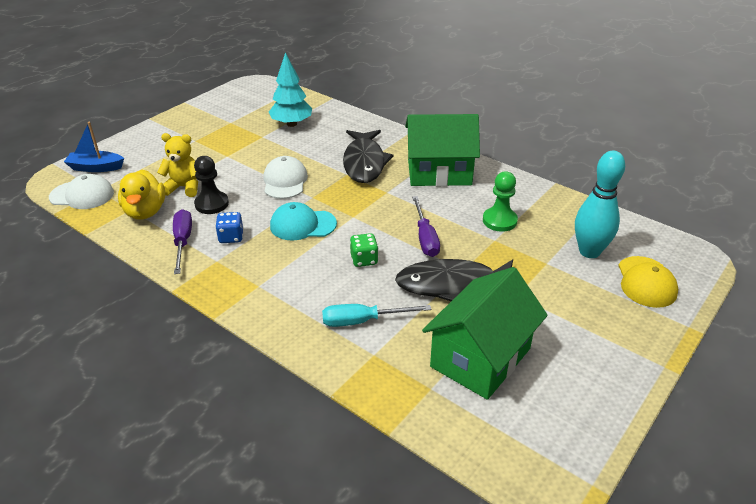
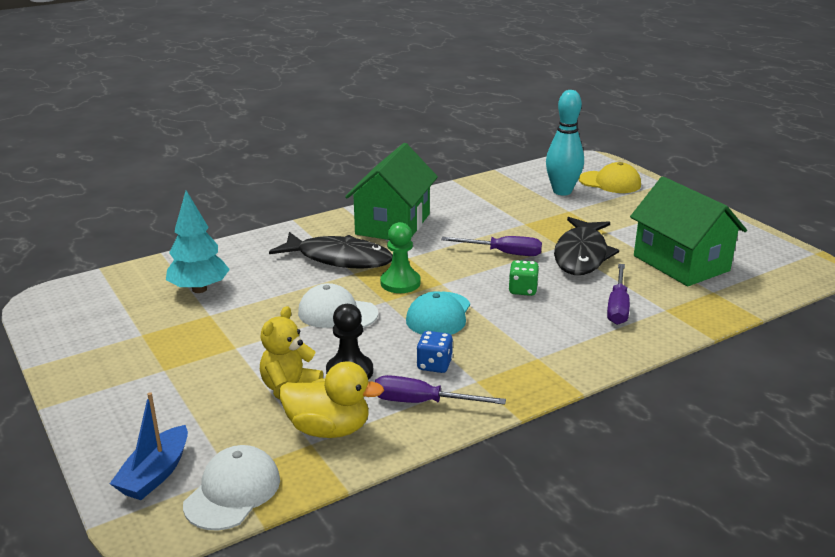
camera: 70 degrees left, 10 degrees down
(363, 321) = (617, 307): turquoise screwdriver -> purple screwdriver
(499, 221) = (497, 215): green pawn -> green pawn (400, 283)

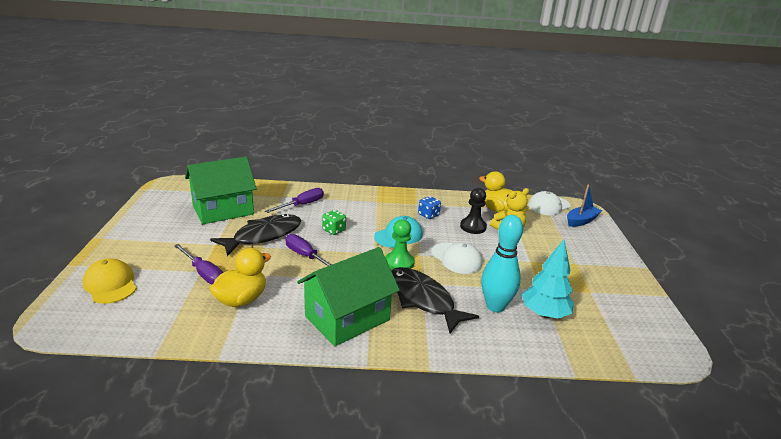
camera: 150 degrees left, 0 degrees up
(422, 402) = (449, 205): purple screwdriver -> purple screwdriver (203, 273)
(497, 206) = (241, 299): none -> yellow duck
(562, 191) = (164, 292): turquoise bowling pin -> turquoise bowling pin (495, 306)
(681, 263) = (223, 210): green house -> green house turned 60 degrees clockwise

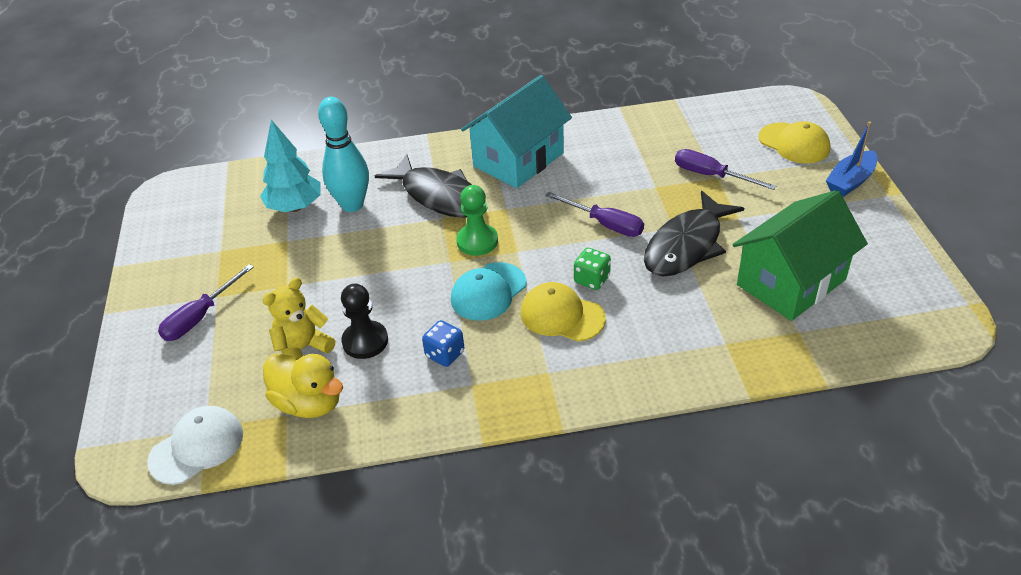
camera: 175 degrees right, 15 degrees up
(241, 299) = (641, 156): yellow duck -> none
(302, 205) = (676, 327): purple screwdriver -> purple screwdriver (200, 317)
(347, 318) = (518, 159): green house -> turquoise house
(360, 219) = (562, 315): none -> yellow cap
(456, 258) = (396, 266): white cap -> none
(581, 221) = (151, 409): blue boat -> blue boat (850, 181)

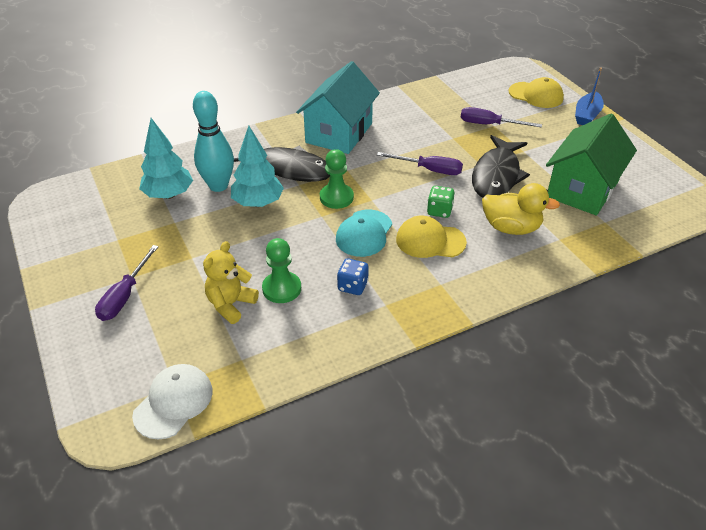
camera: 20 degrees left, 0 degrees up
(309, 403) = (257, 346): yellow duck -> yellow duck (511, 228)
(365, 341) = (281, 288): black pawn -> green pawn
(386, 233) = (258, 203): none -> turquoise tree

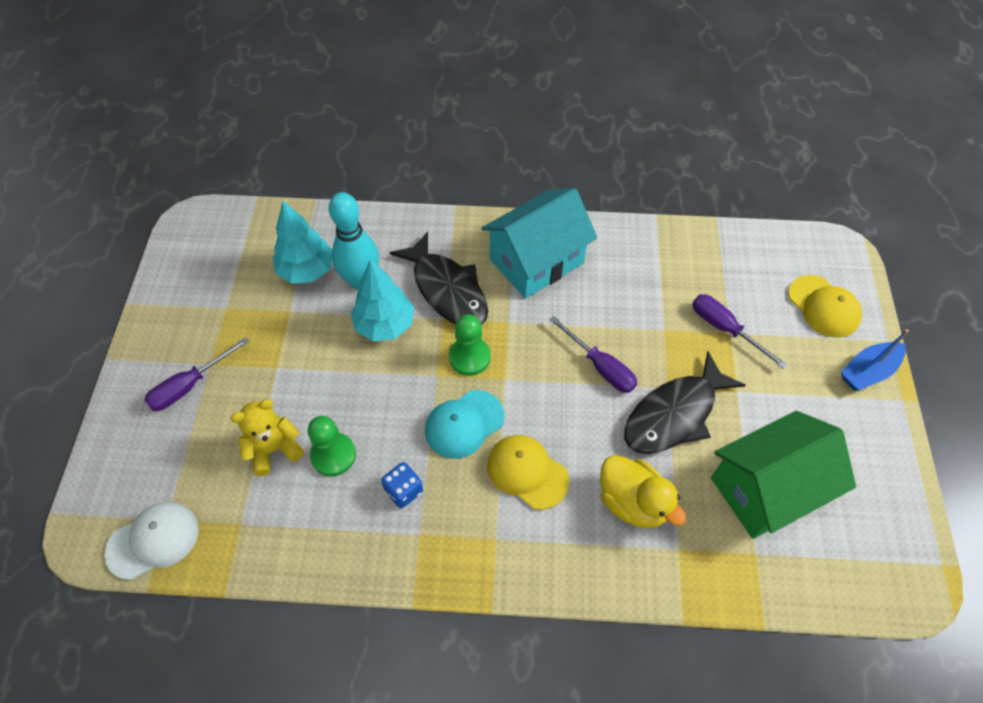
camera: 30 degrees right, 15 degrees up
(439, 211) = (568, 434): green dice -> none

